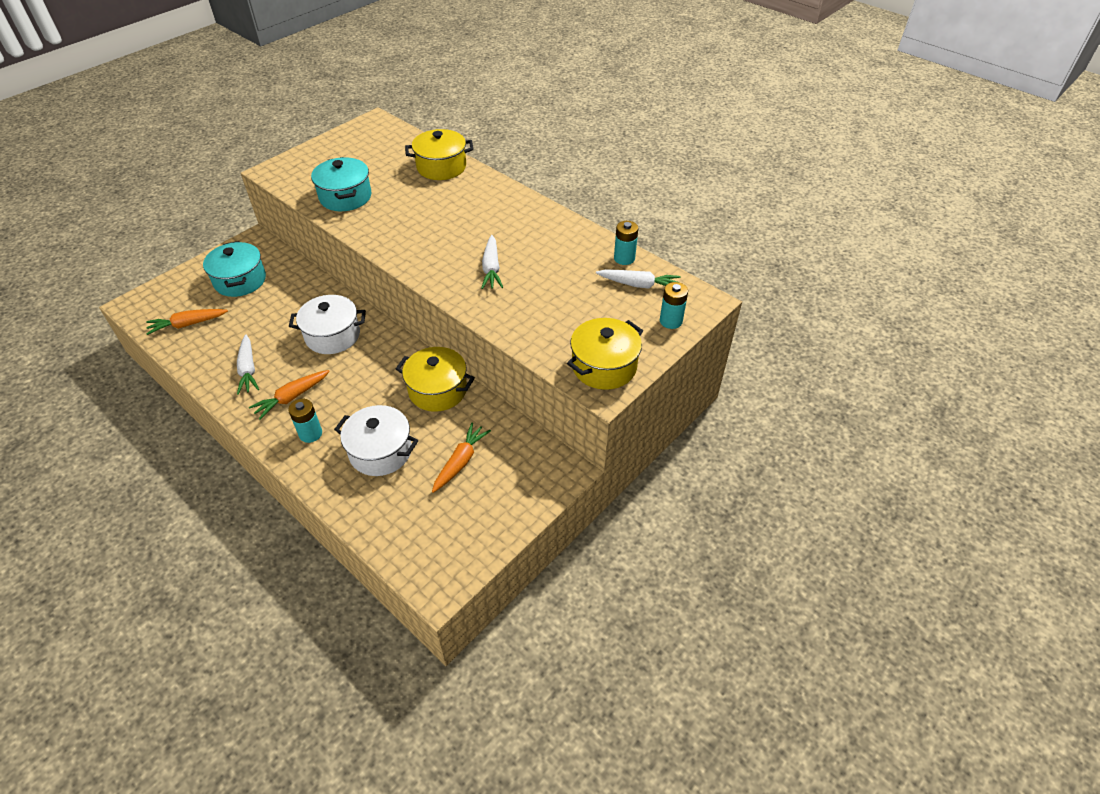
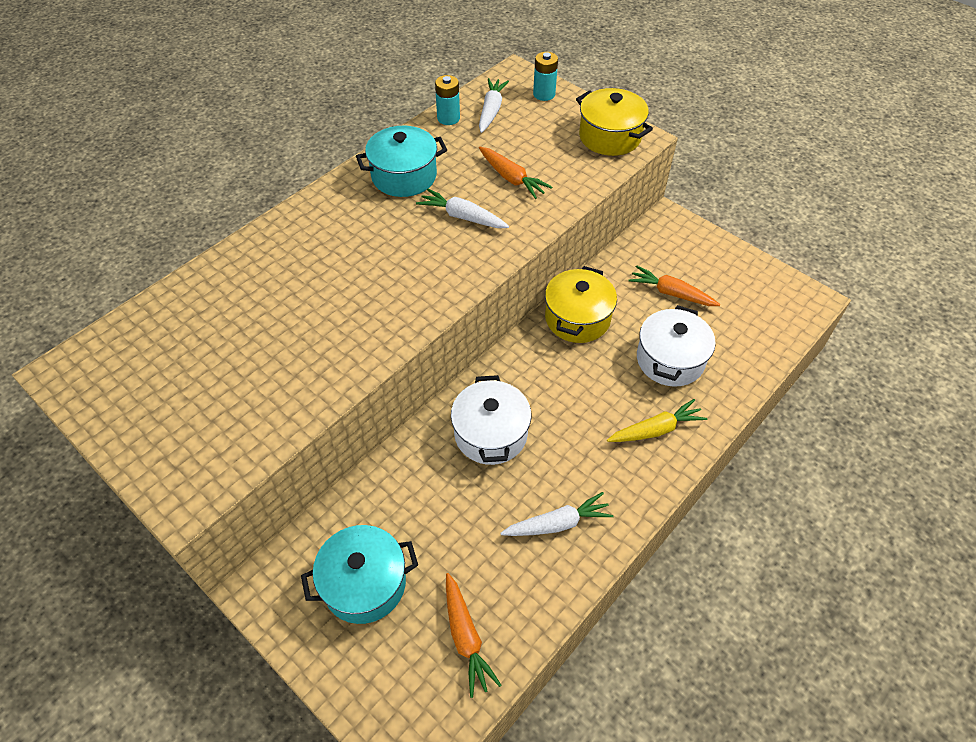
camera: 90 degrees left, 5 degrees up
(292, 397) = (602, 460): orange carrot -> orange carrot (512, 178)
(310, 434) = (656, 429): turquoise battery -> yellow carrot
(345, 197) = (286, 380): turquoise pot -> turquoise pot (404, 176)
(441, 167) = (231, 276): yellow pot -> none
(491, 268) = (462, 217): white carrot -> white carrot turned 150 degrees counterclockwise

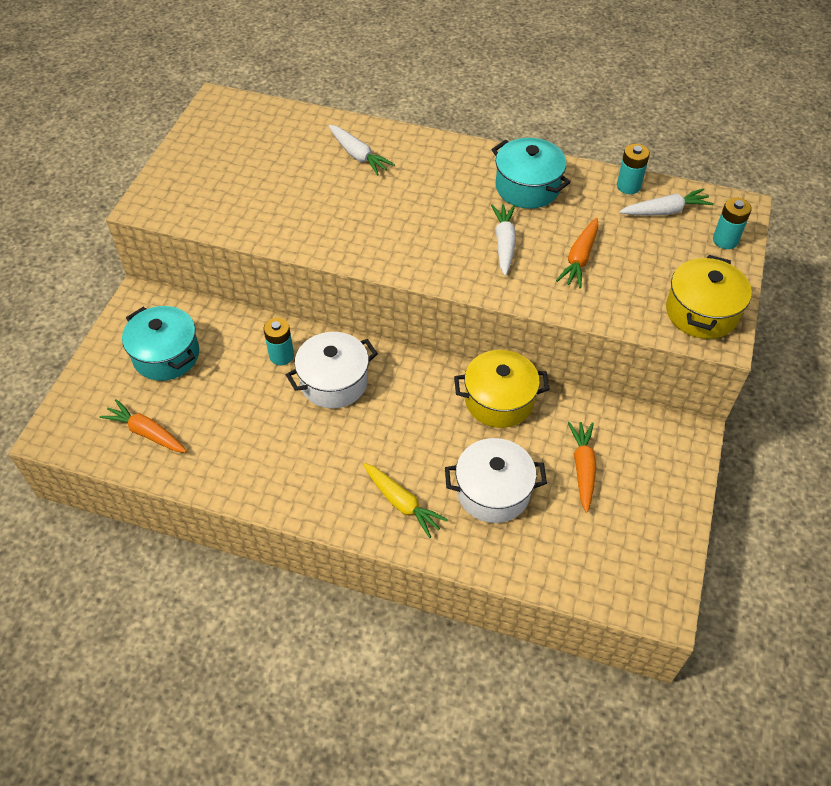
camera: 65 degrees right, 0 degrees up
(431, 468) = (281, 356): none -> turquoise battery
(466, 637) = (146, 433): orange carrot -> orange carrot turned 75 degrees clockwise
(557, 523) = (269, 458): white carrot -> white carrot (358, 155)

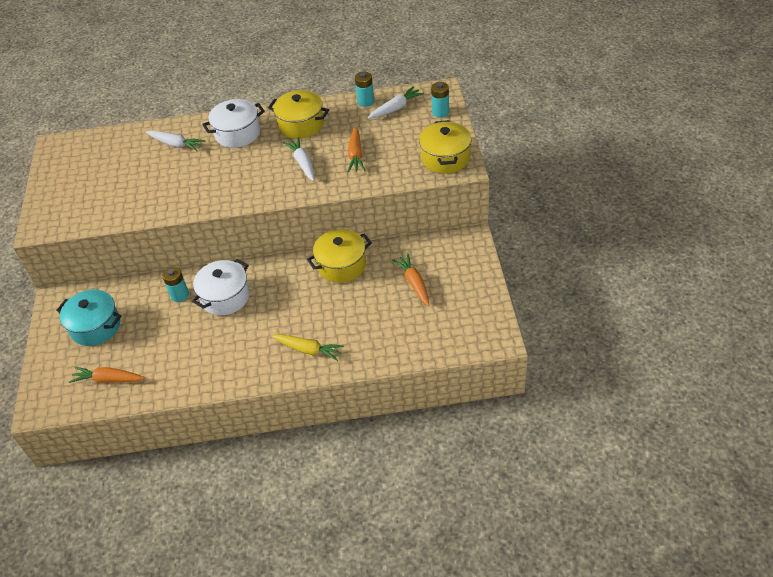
camera: 20 degrees left, 5 degrees down
(493, 491) = (364, 319): white pot -> white pot (237, 133)
(527, 187) = (301, 124): turquoise pot -> yellow pot

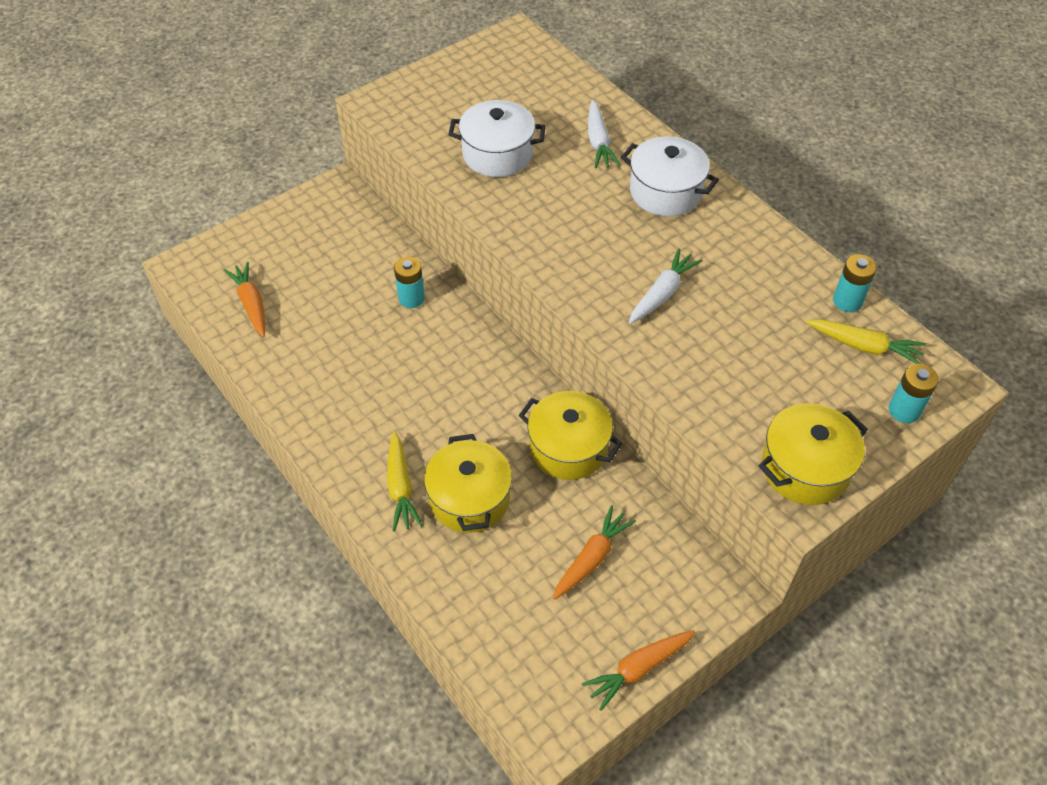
camera: 55 degrees right, 5 degrees up
(96, 327) = (320, 247): turquoise pot -> none
(225, 297) = (435, 346): white pot -> white pot (497, 154)
(301, 124) = (737, 251): yellow pot -> yellow pot (469, 499)
(355, 155) = (725, 347): orange carrot -> orange carrot (638, 669)
(396, 108) = (864, 346): white carrot -> yellow carrot

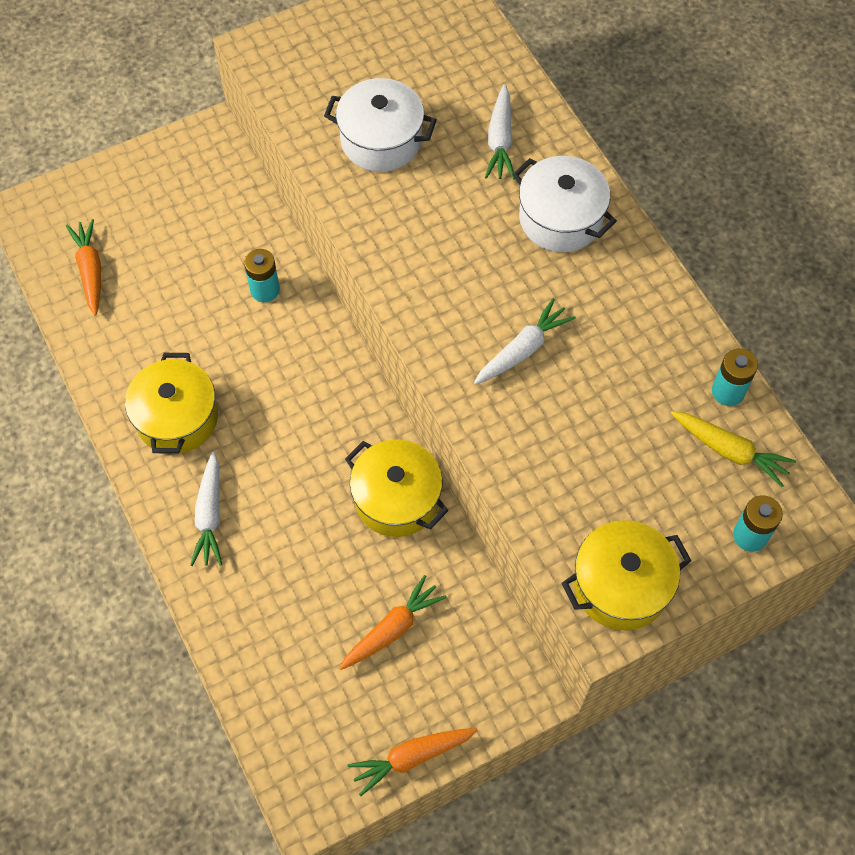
camera: 10 degrees right, 10 degrees up
(401, 487) = (210, 515): yellow carrot -> white carrot
(469, 499) = (279, 540): yellow pot -> yellow pot (177, 418)

